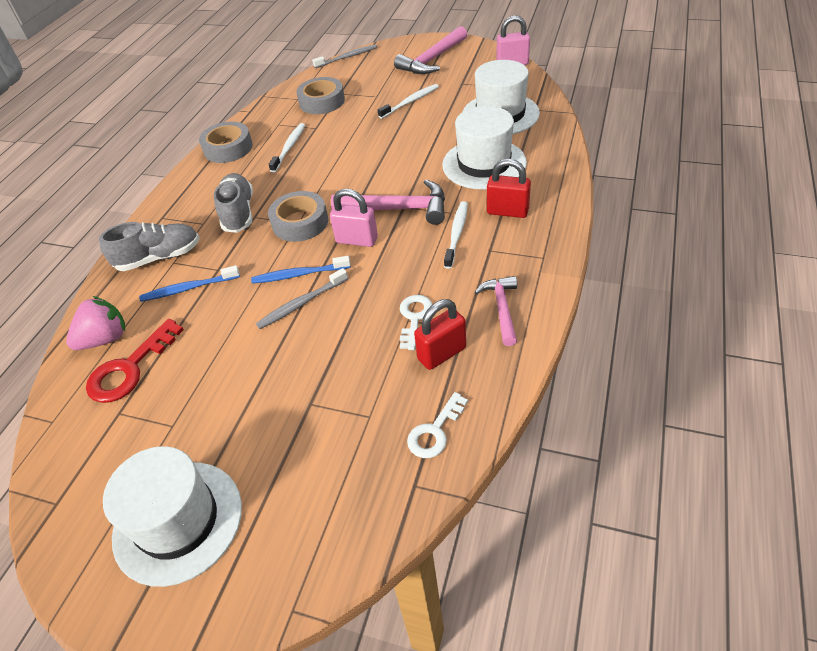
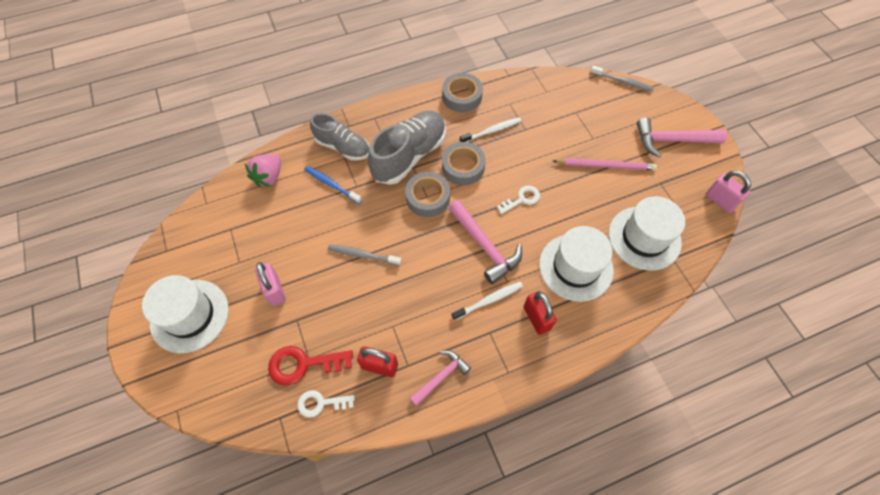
camera: 45 degrees right, 15 degrees up
(105, 339) = (269, 177): pink strawberry -> pink strawberry turned 105 degrees clockwise
(130, 368) = (259, 208): red key -> red key (303, 364)
(238, 213) = (409, 156): grey shoe -> grey shoe, size x1.52
(299, 274) = (384, 234): blue toothbrush -> none
(322, 101) = (556, 109): grey tape -> grey tape (463, 167)
(357, 240) = (437, 243): pink padlock -> pink padlock (275, 290)
(410, 102) = (605, 165): white toothbrush -> pink pencil
(414, 318) = (396, 329): white key -> white key (522, 199)

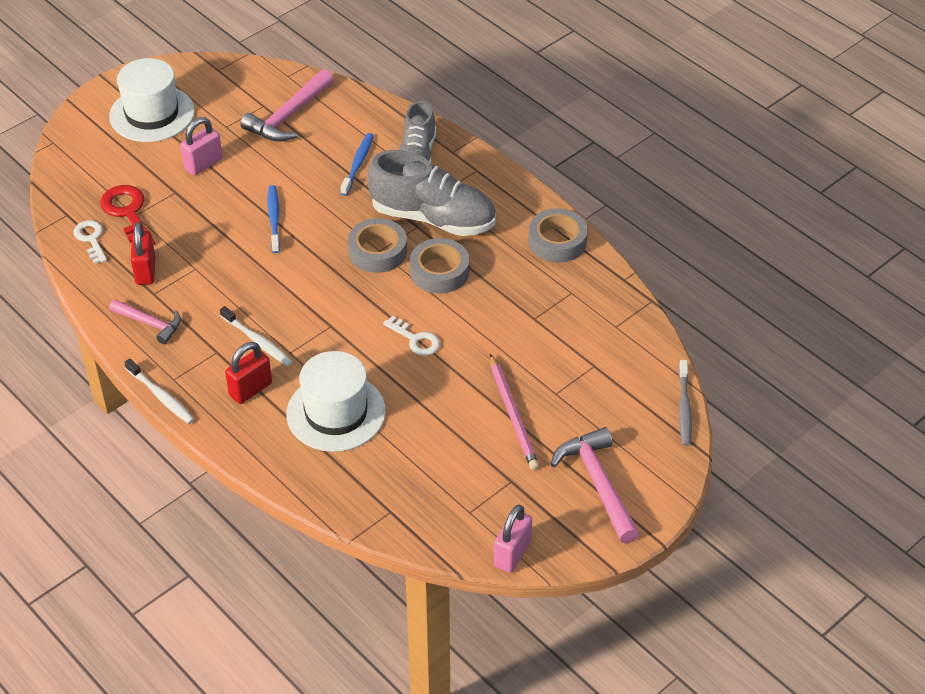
camera: 70 degrees right, 15 degrees down
(269, 177) = (344, 111): pink strawberry -> none
(363, 255) = (274, 219): grey toothbrush -> blue toothbrush
(485, 246) = (331, 320): pink hammer -> pink hammer (289, 116)
(491, 131) = (513, 285): white toothbrush -> white toothbrush (161, 396)
(644, 238) = (410, 476): white hat -> none

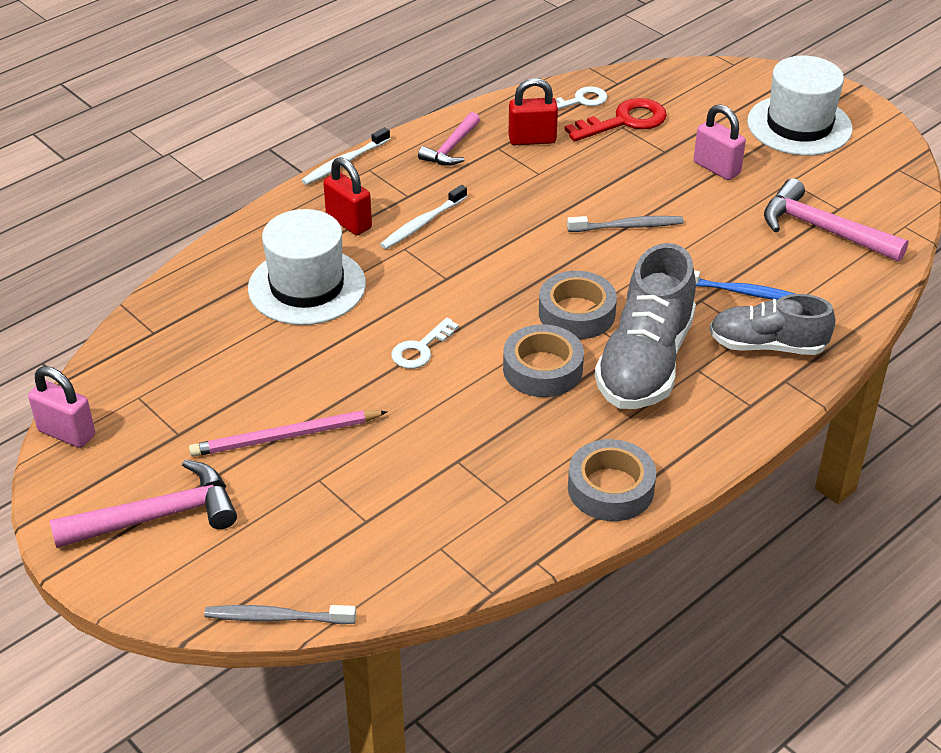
camera: 90 degrees right, 5 degrees down
(274, 219) = (627, 226): blue toothbrush -> grey toothbrush

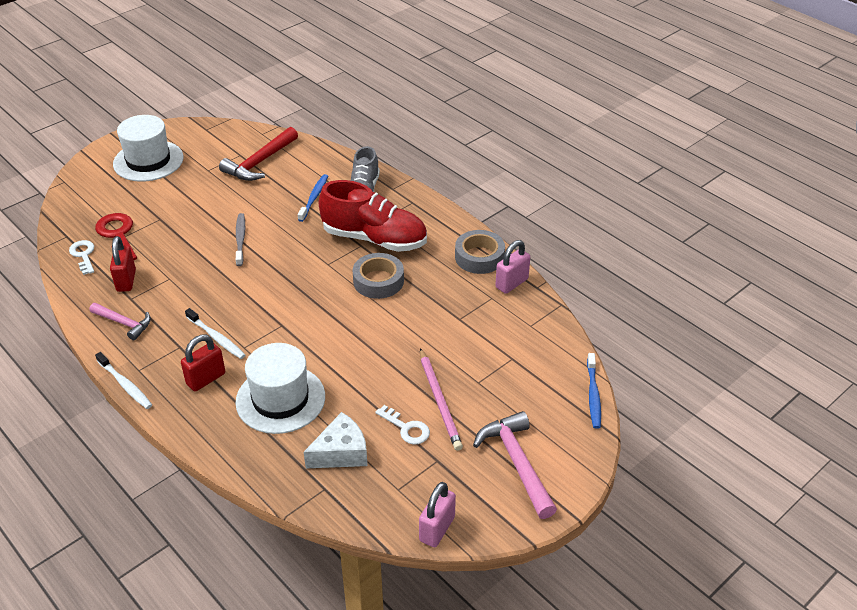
camera: 90 degrees left, 0 degrees up
(207, 344) = (341, 453): none -> white cheese
(277, 617) = (593, 395): grey toothbrush -> blue toothbrush
(421, 349) = (355, 336): white key -> white key (406, 428)
(576, 313) = (326, 265): grey tape -> none
(645, 362) = (374, 239): grey shoe -> red shoe
(716, 168) = (186, 198): pink padlock -> pink padlock (511, 283)
(823, 230) = (260, 162): pink hammer -> red hammer

